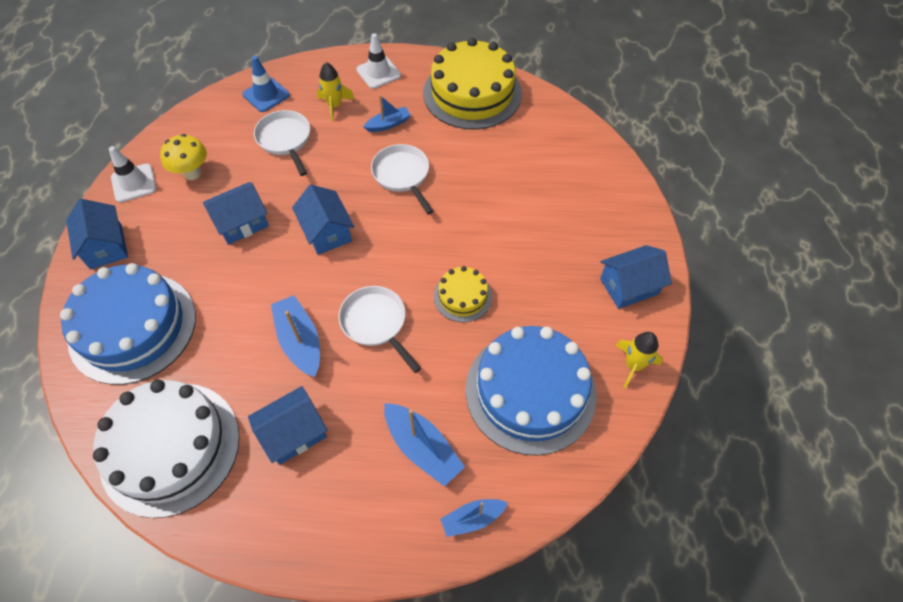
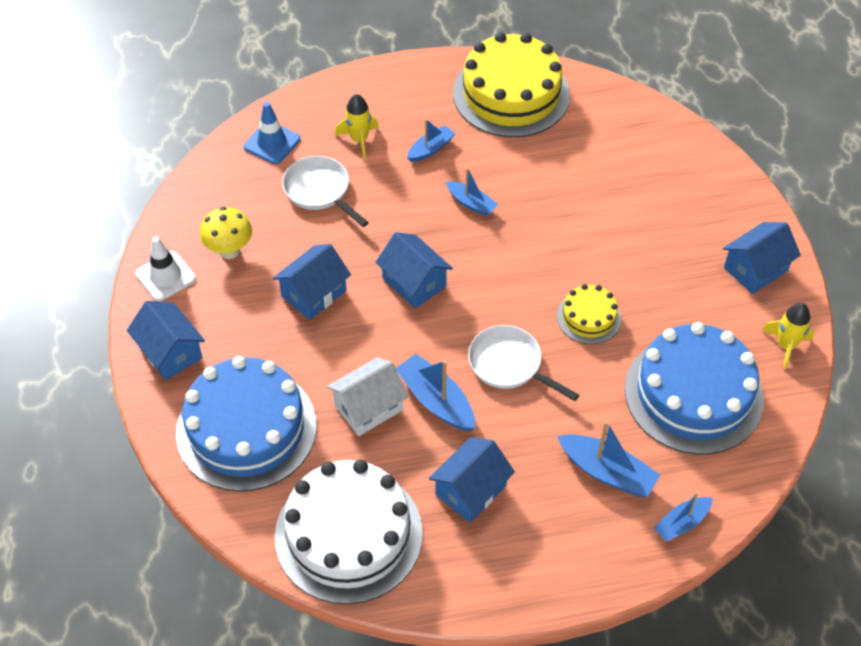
camera: 15 degrees left, 5 degrees down
(240, 333) = (368, 407): none -> white house
(378, 72) = (393, 91): white traffic cone -> none
(402, 175) = (471, 203): white pan -> blue boat

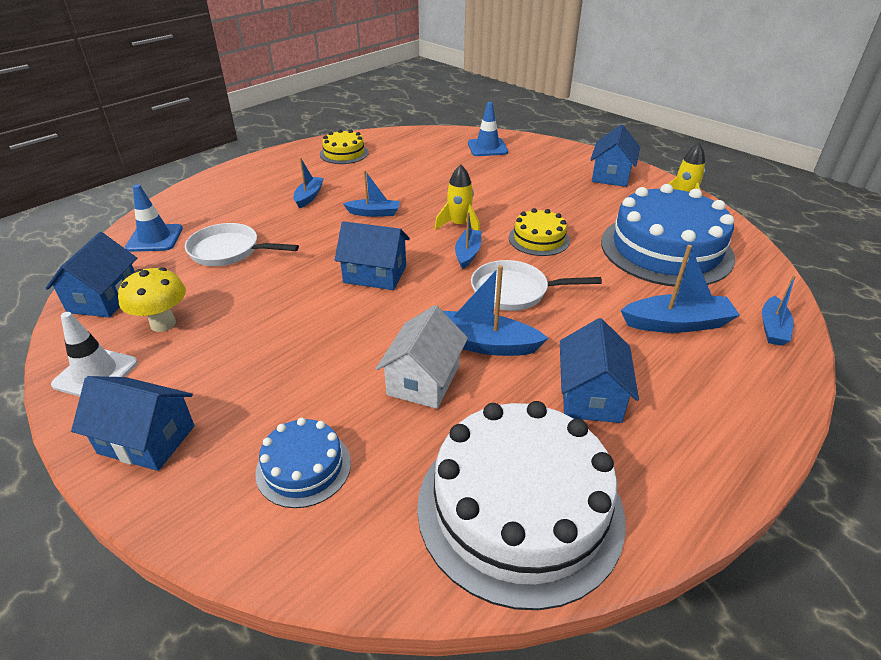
camera: 35 degrees left, 15 degrees down
(246, 428) = (303, 467): blue cake -> blue cake, size x0.49
(314, 293) = (284, 319): blue house -> blue house (104, 298)
(359, 140) = (240, 211): yellow rocket -> yellow rocket (459, 225)
(509, 300) = (468, 253): none -> blue boat
(511, 94) = (344, 153): yellow cake -> yellow cake, size x0.49
(667, 156) = (487, 147): none -> blue traffic cone

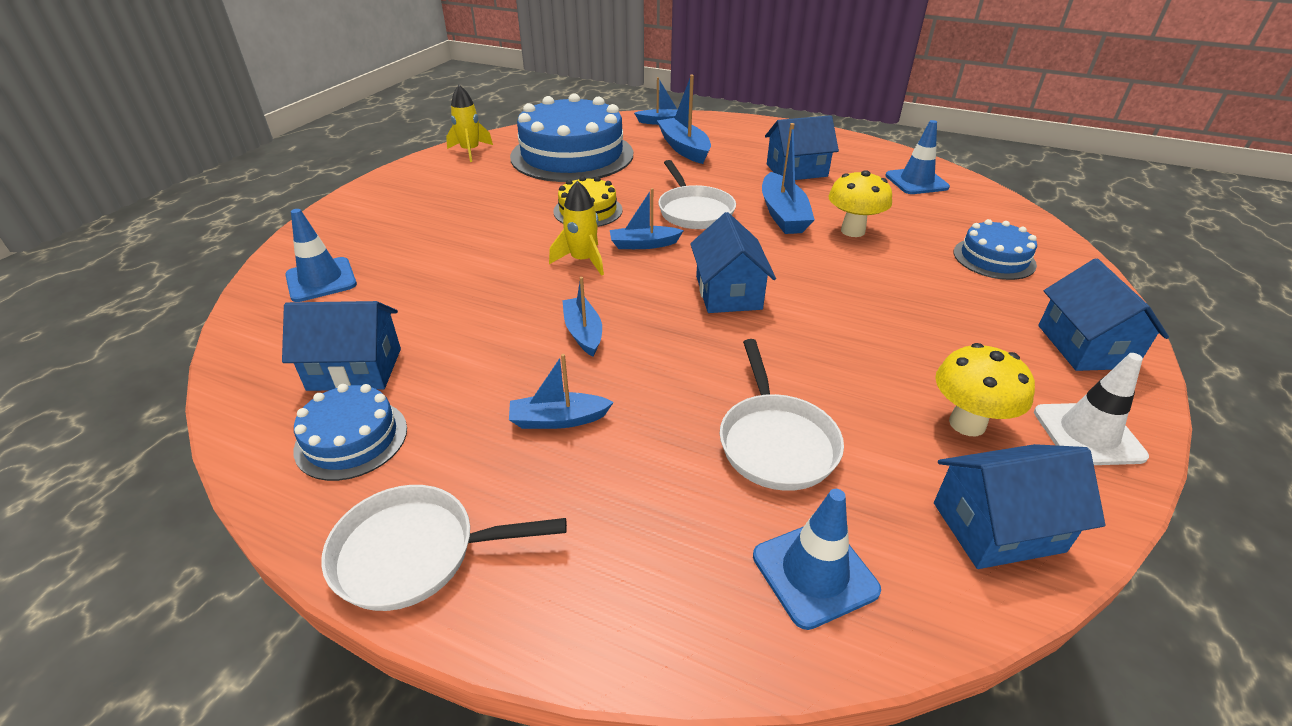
camera: 110 degrees left, 0 degrees up
(268, 162) = (414, 553): none -> white pan
(344, 153) = (351, 439): yellow cake -> blue cake
(423, 380) = (852, 231): white house -> yellow mushroom
(519, 508) = (916, 181): white cake -> blue traffic cone
(611, 175) = (412, 186): blue house -> blue house (355, 369)

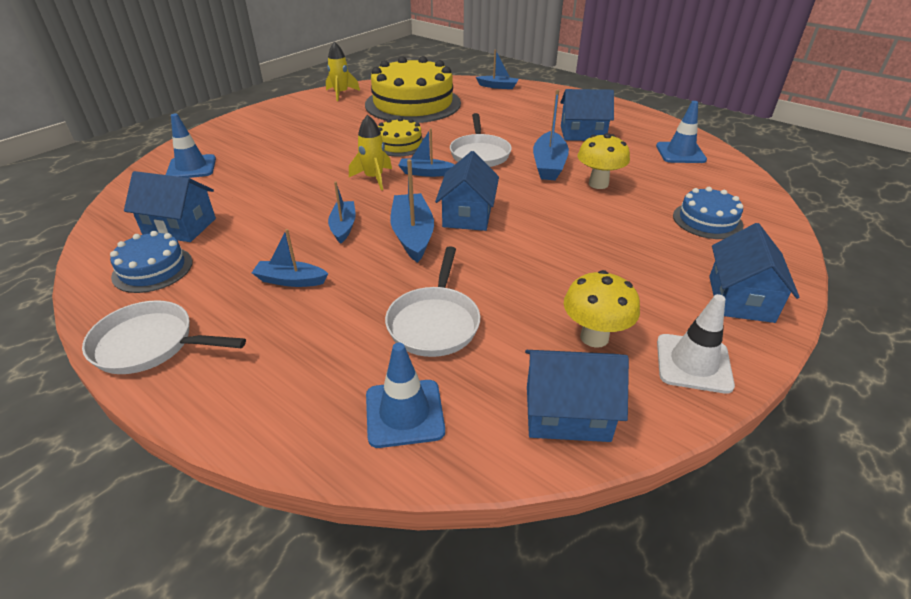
camera: 15 degrees right, 0 degrees up
(572, 155) = (413, 104): blue cake -> yellow cake
(684, 148) = (502, 107): blue boat -> blue boat (412, 235)

